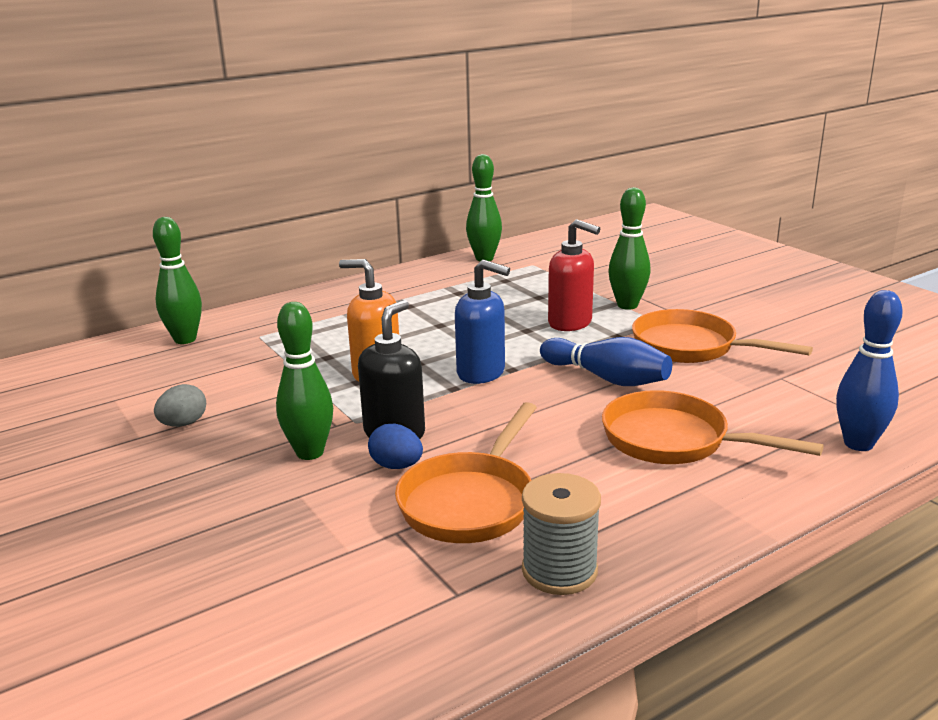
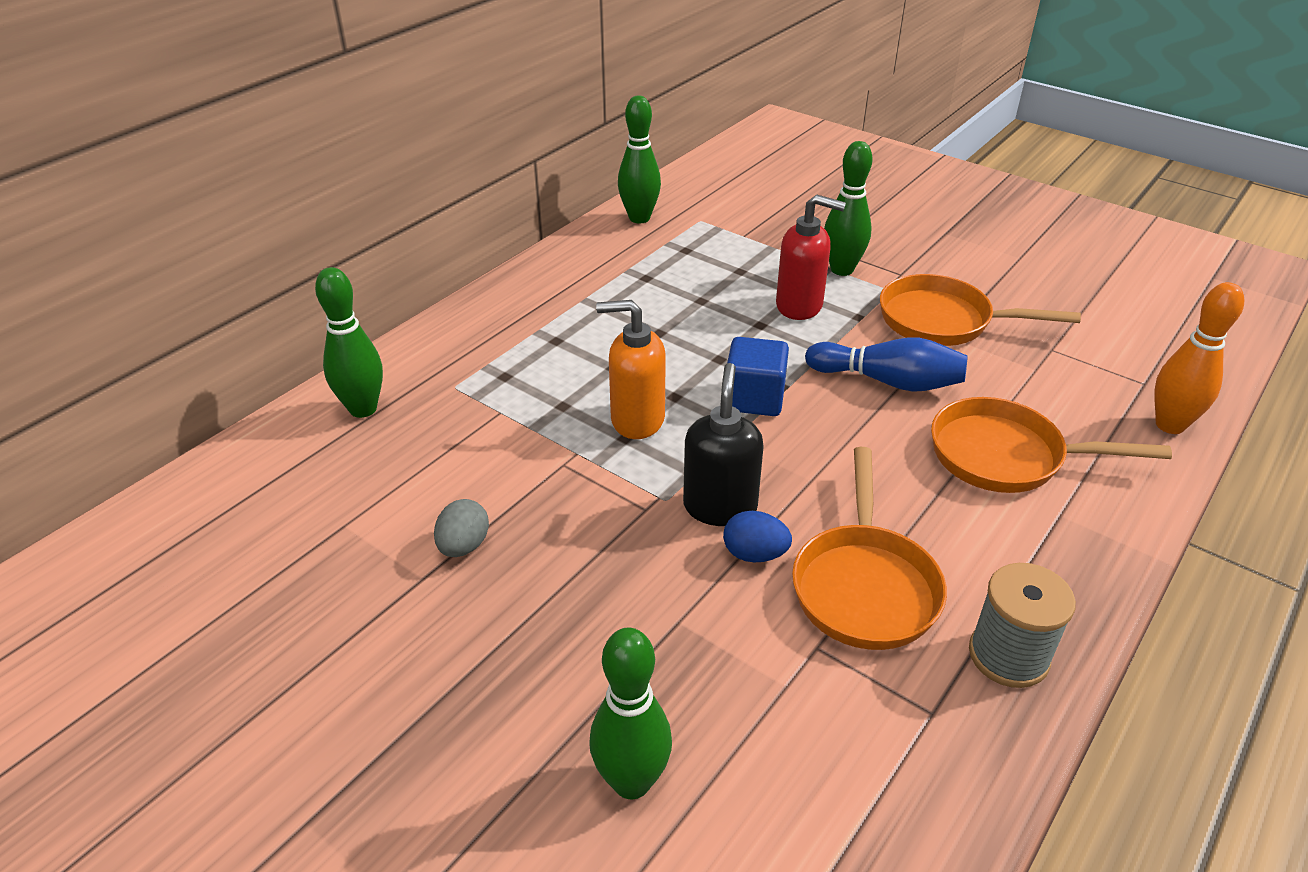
camera: 20 degrees left, 15 degrees up
(310, 452) = (646, 556): green bowling pin -> green bowling pin (631, 781)
(481, 373) = (754, 398): blue soap dispenser -> blue cube
(858, 444) = (1170, 425): blue bowling pin -> orange bowling pin

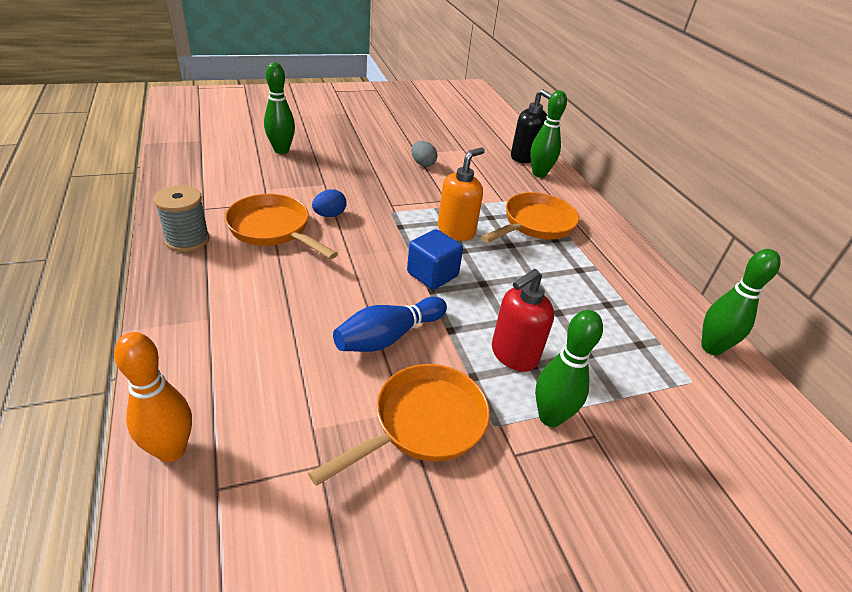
camera: 120 degrees right, 0 degrees up
(720, 506) = (368, 222): black soap dispenser -> black soap dispenser (524, 157)
(1006, 456) = (269, 334): orange pan -> orange pan (535, 224)

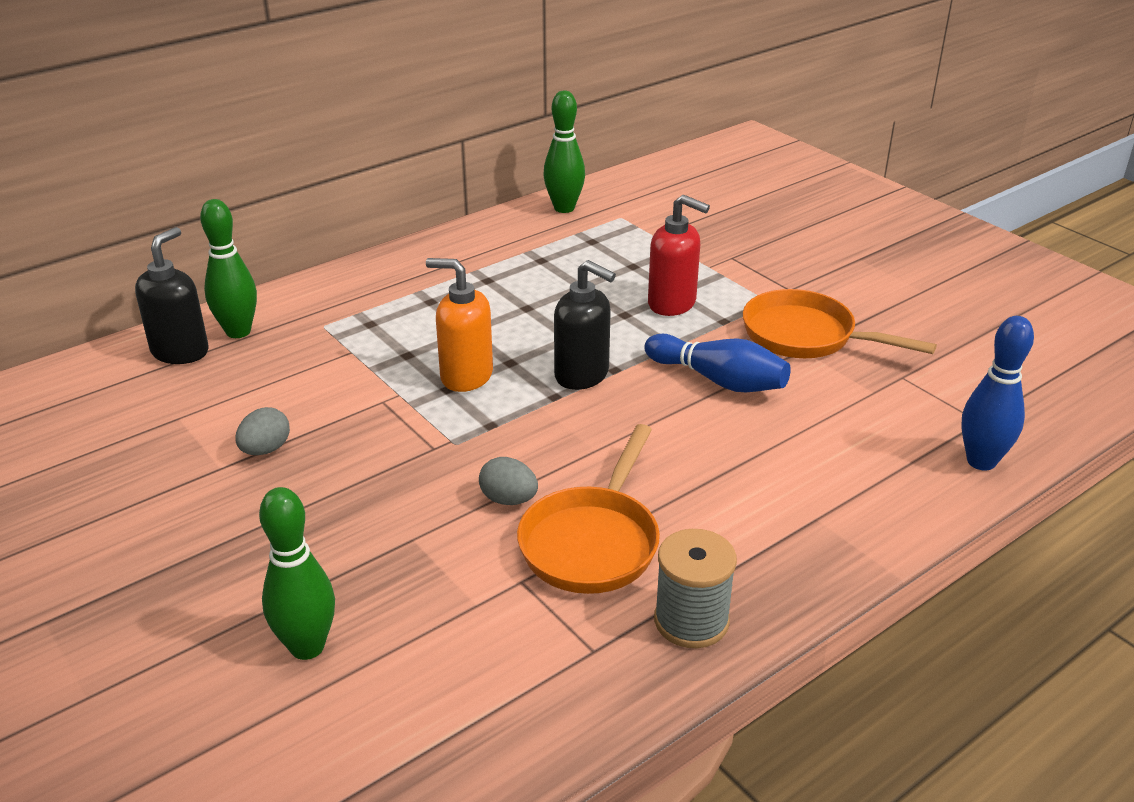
camera: 105 degrees left, 5 degrees down
(171, 450) = (981, 461): orange bowling pin -> blue bowling pin
(329, 215) = (508, 499): blue egg -> grey egg
(432, 274) = (582, 375): blue cube -> black soap dispenser
(535, 224) = (402, 319): orange pan -> none
(550, 417) = (733, 278): green bowling pin -> none

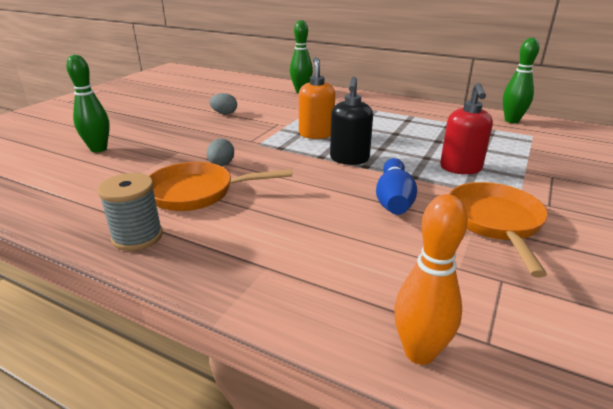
camera: 65 degrees right, 5 degrees down
(180, 351) = (277, 87): black soap dispenser -> none
(981, 461) = (419, 352): blue bowling pin -> orange bowling pin

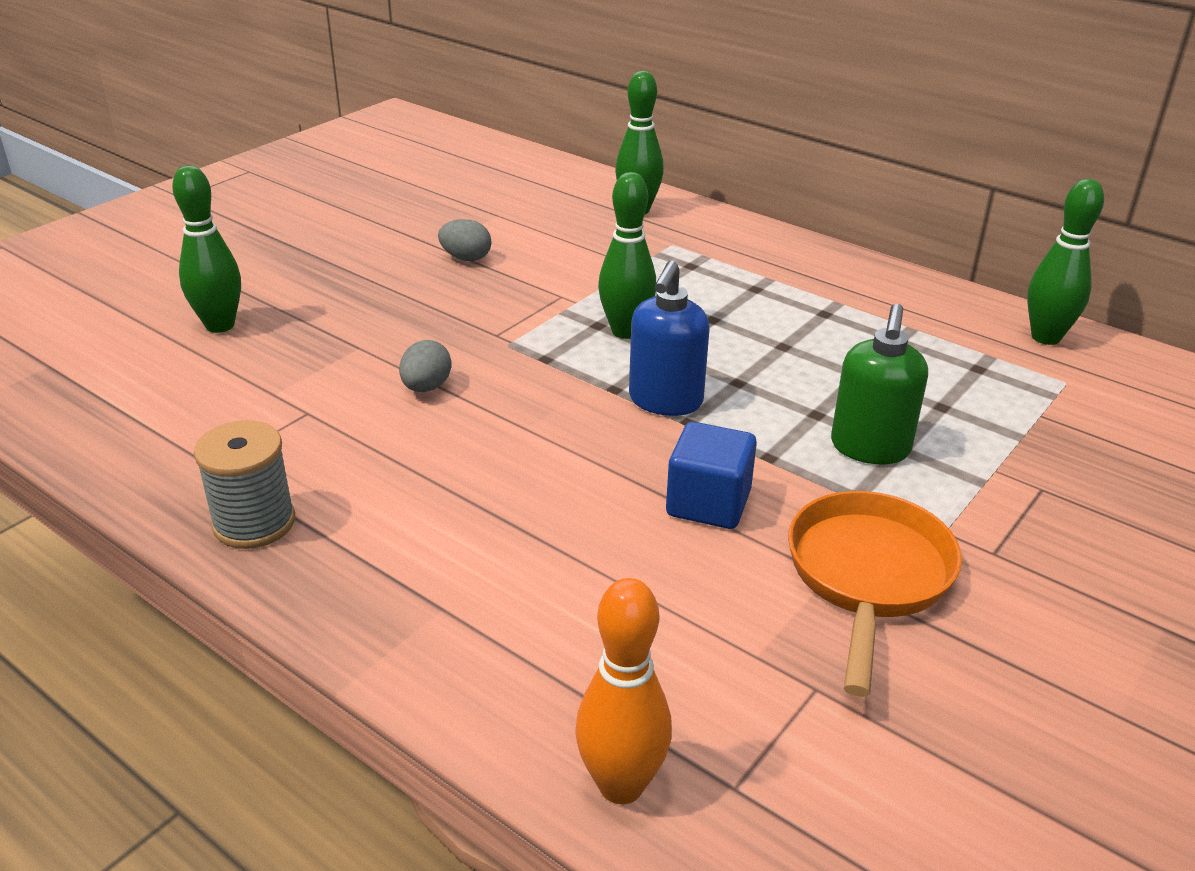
camera: 10 degrees right, 5 degrees up
(198, 193) = (370, 445): orange pan -> none
(316, 134) = (625, 331): orange soap dispenser -> green bowling pin
(349, 159) = (665, 401): black soap dispenser -> blue soap dispenser
(394, 199) = (708, 503): blue bowling pin -> blue cube
(460, 168) = (870, 448): red soap dispenser -> green soap dispenser

